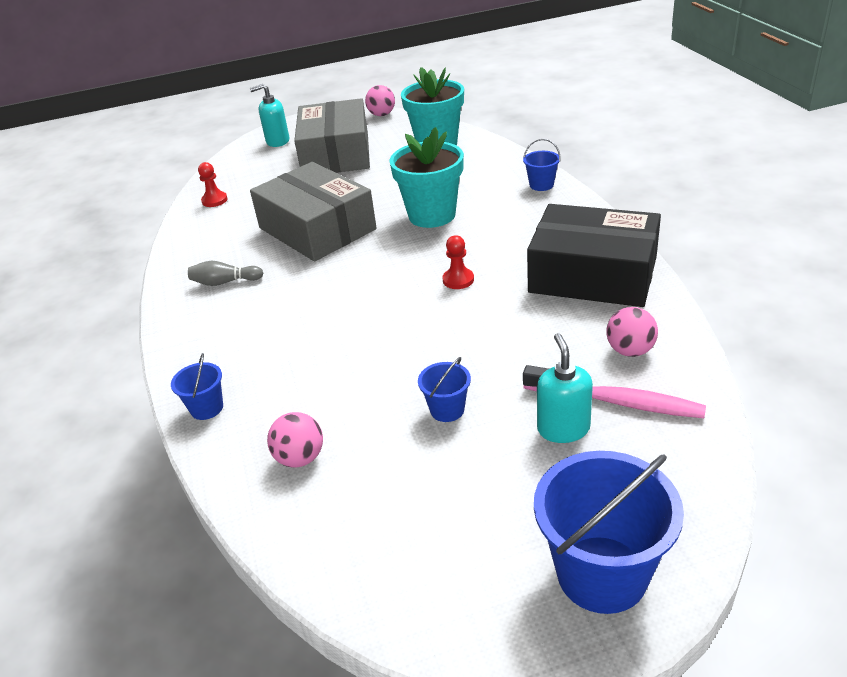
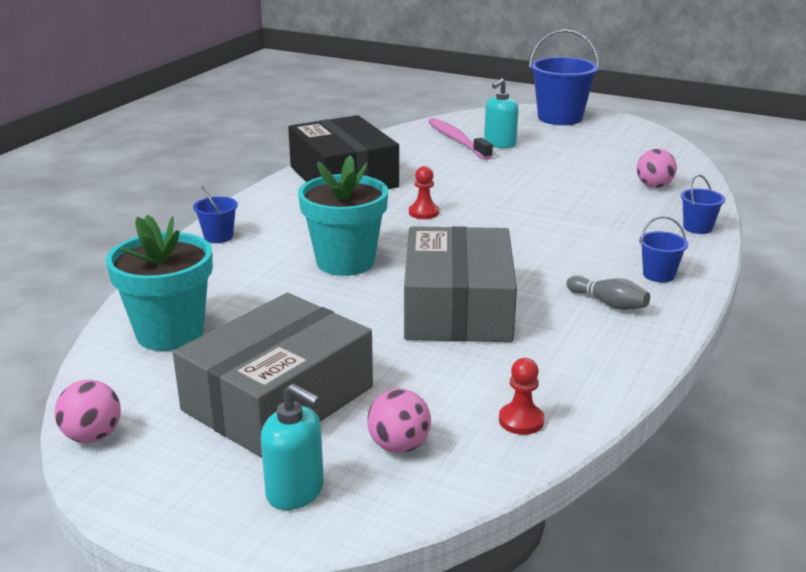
camera: 140 degrees left, 10 degrees down
(447, 410) = (544, 169): blue bucket -> blue bucket (658, 275)
(630, 350) = (409, 148): pink ball -> pink ball (399, 446)

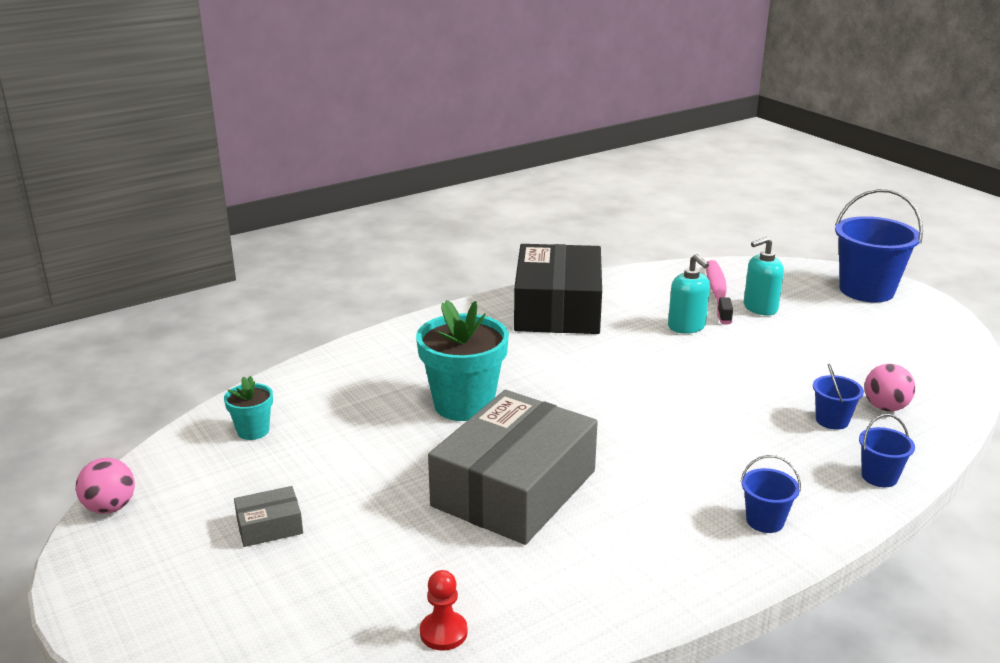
camera: 30 degrees right, 0 degrees up
(170, 333) = (253, 431): turquoise flower pot -> turquoise flower pot, size x0.51
(218, 237) = (384, 344): blue bucket -> blue bucket (832, 420)
(278, 398) = (269, 526): grey box -> grey box, size x0.40
(295, 491) = (194, 621): turquoise soap dispenser -> turquoise soap dispenser (686, 327)
(399, 446) = (314, 613): pink ball -> none
(423, 212) = (593, 370): red pawn -> none
(608, 303) = (670, 536): grey bowling pin -> none

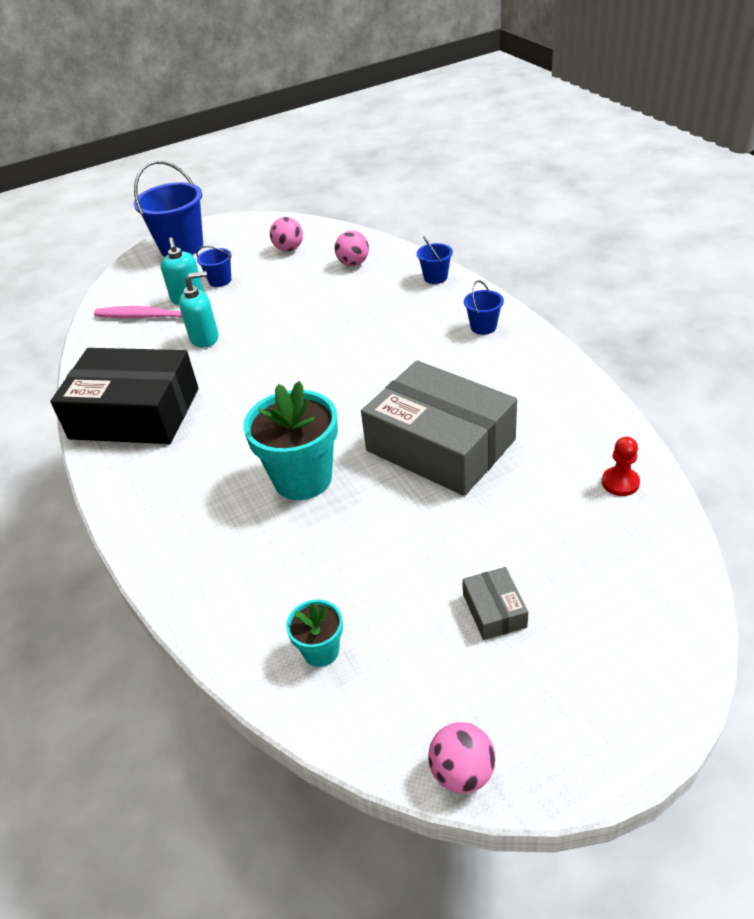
camera: 80 degrees left, 15 degrees up
(832, 420) = (366, 286): blue bucket -> blue bucket (220, 281)
(898, 358) = (289, 249): none -> pink ball

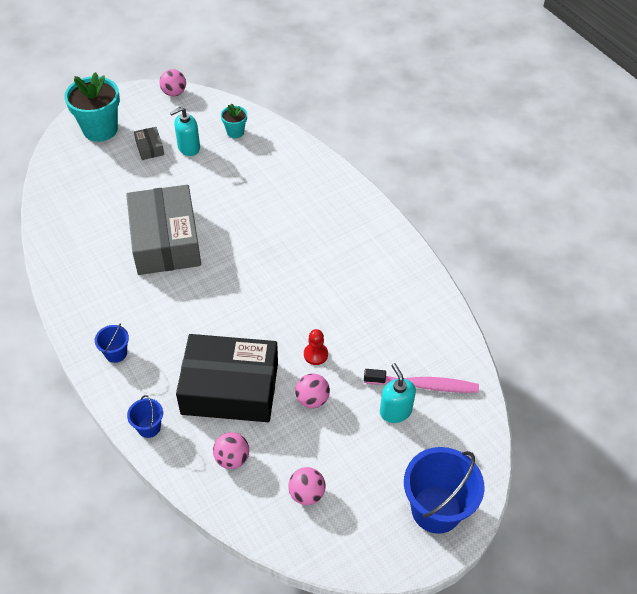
camera: 170 degrees right, 10 degrees up
(135, 413) = (389, 274): black box -> black box (230, 388)
(204, 338) = (360, 352): turquoise soap dispenser -> turquoise soap dispenser (188, 148)
(220, 281) = (370, 438): blue bucket -> none
(268, 302) = (312, 399): none -> pink ball
(303, 479) = (255, 219): turquoise flower pot -> turquoise flower pot (100, 129)
(440, 445) = (166, 240): grey box -> grey box turned 45 degrees clockwise
(620, 482) = (61, 212): red pawn -> red pawn (315, 354)

